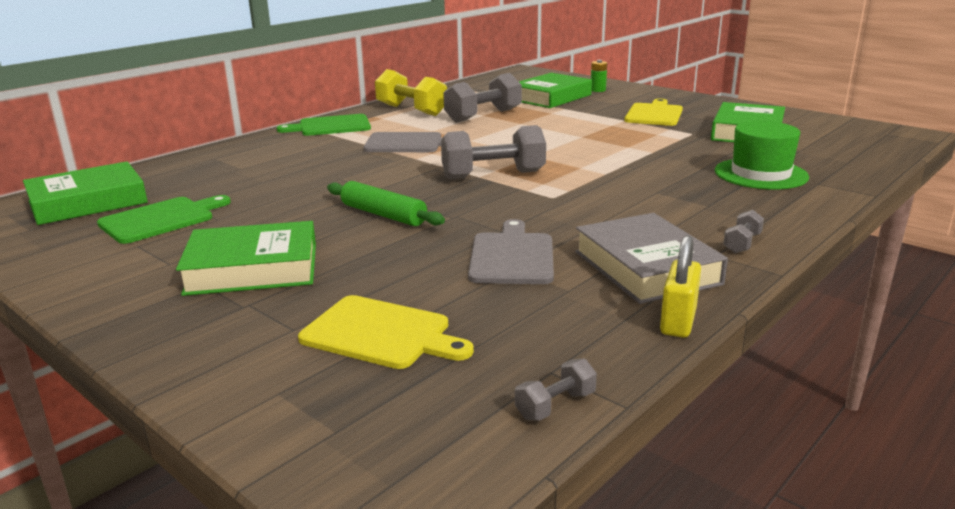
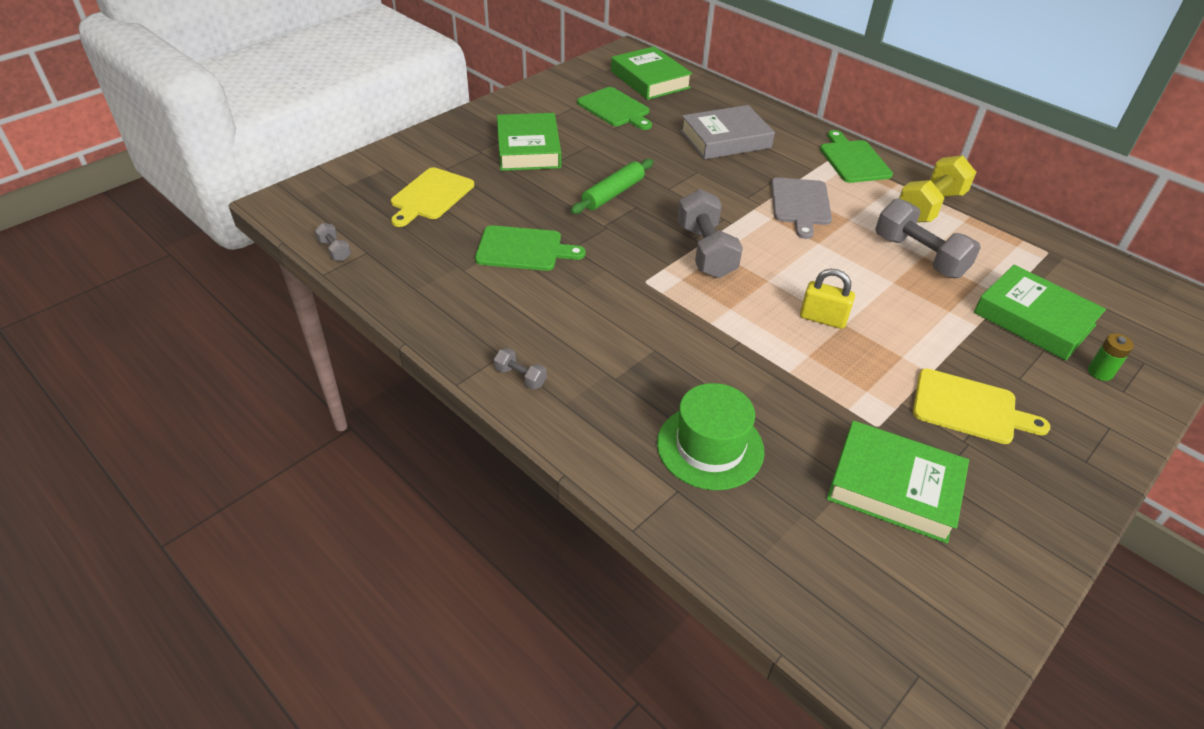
camera: 90 degrees right, 20 degrees up
(512, 256) = (523, 249): grey cutting board -> green cutting board
(646, 267) = (488, 312): grey book -> grey book (725, 139)
(678, 321) = (403, 311): yellow padlock -> yellow padlock (822, 319)

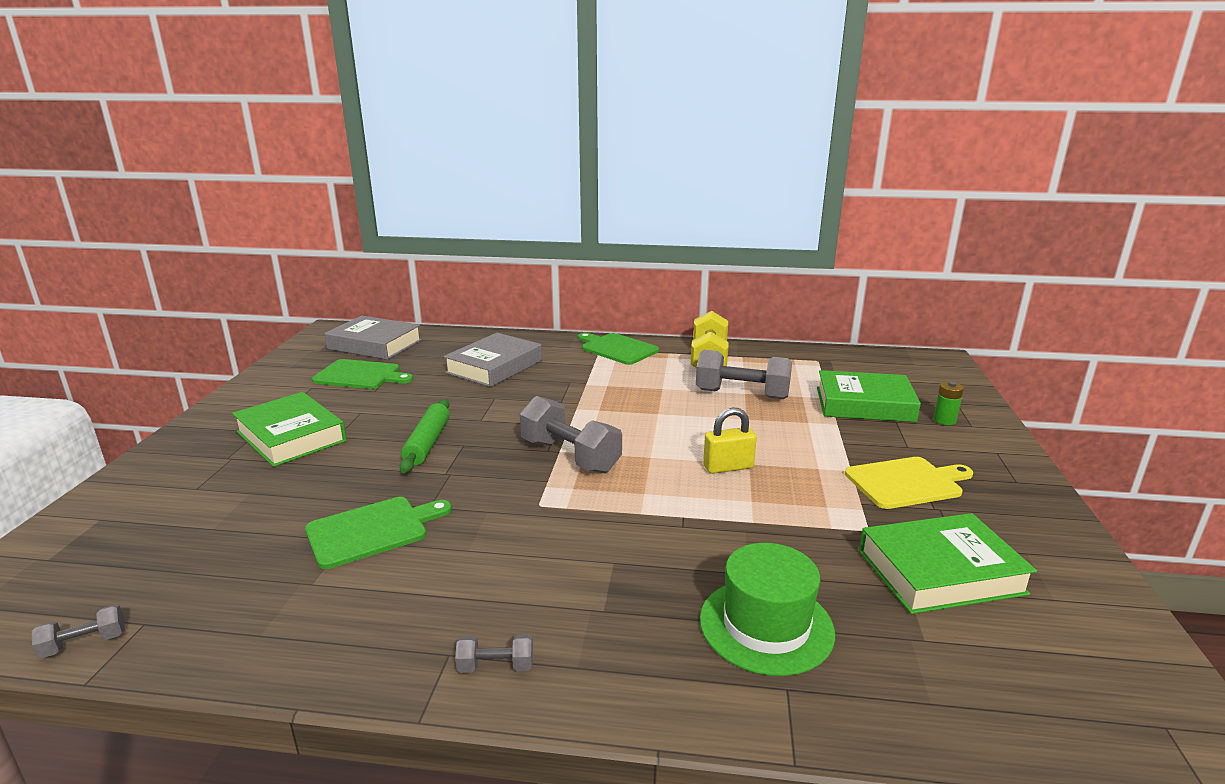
camera: 35 degrees left, 20 degrees down
(334, 250) = (84, 643): grey dumbbell -> grey dumbbell turned 45 degrees counterclockwise
(430, 196) = (196, 524): yellow cutting board -> none
(650, 80) = (375, 344): green book -> grey book
(800, 204) = (611, 391): grey cutting board -> none

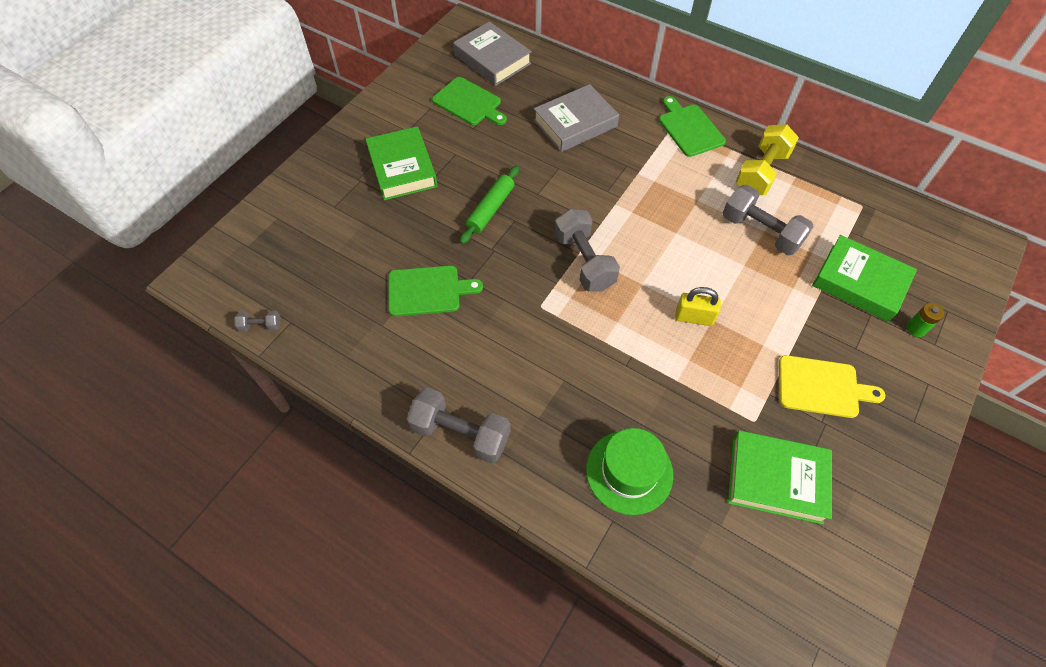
camera: 25 degrees right, 35 degrees up
(496, 666) = (460, 433): grey dumbbell -> grey dumbbell, size x2.16

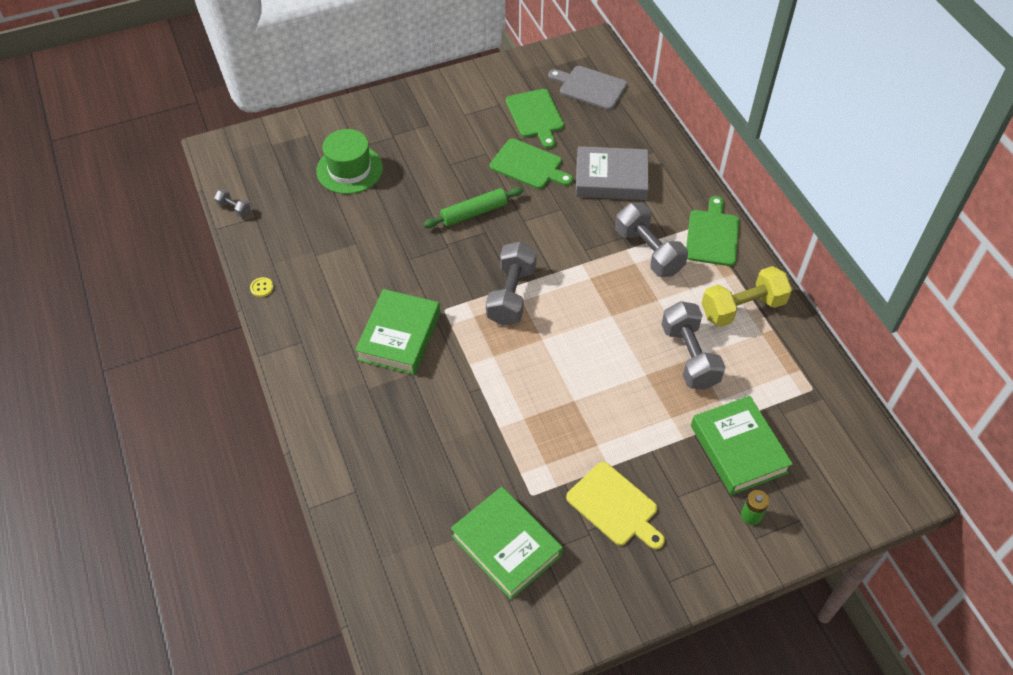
camera: 35 degrees right, 5 degrees down
(356, 385) = (262, 288): none -> yellow button
(402, 168) = (434, 143): green book -> green book (399, 336)
(428, 291) = (370, 249): green cutting board -> green cutting board (529, 165)
(460, 433) = (304, 364): grey dumbbell -> grey dumbbell (648, 251)
(492, 59) = (590, 87): grey book -> grey cutting board
(629, 471) = (399, 467): green hat -> green hat (349, 169)
(694, 317) = (560, 389): yellow padlock -> none

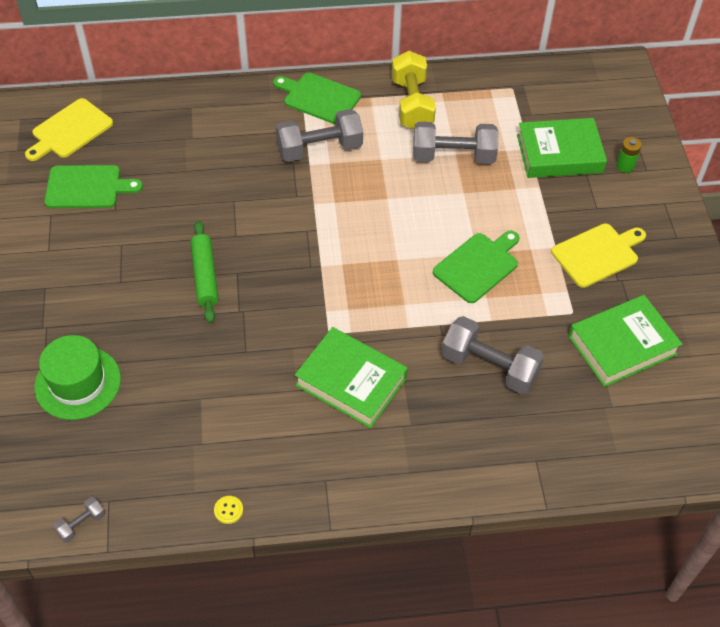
camera: 75 degrees left, 0 degrees up
(511, 295) = (332, 271): grey dumbbell -> grey dumbbell (489, 367)
(529, 165) = (159, 211): green cutting board -> green cutting board (478, 266)
(590, 87) = (70, 130): grey cutting board -> yellow cutting board
(611, 179) = (211, 150): grey book -> none

